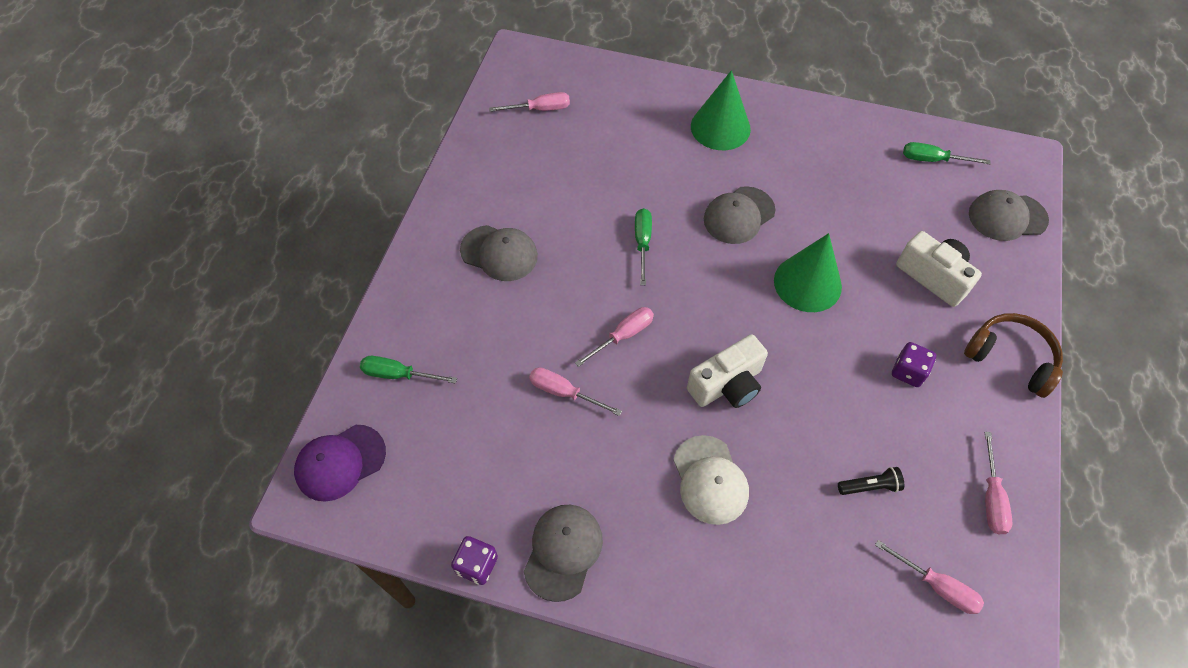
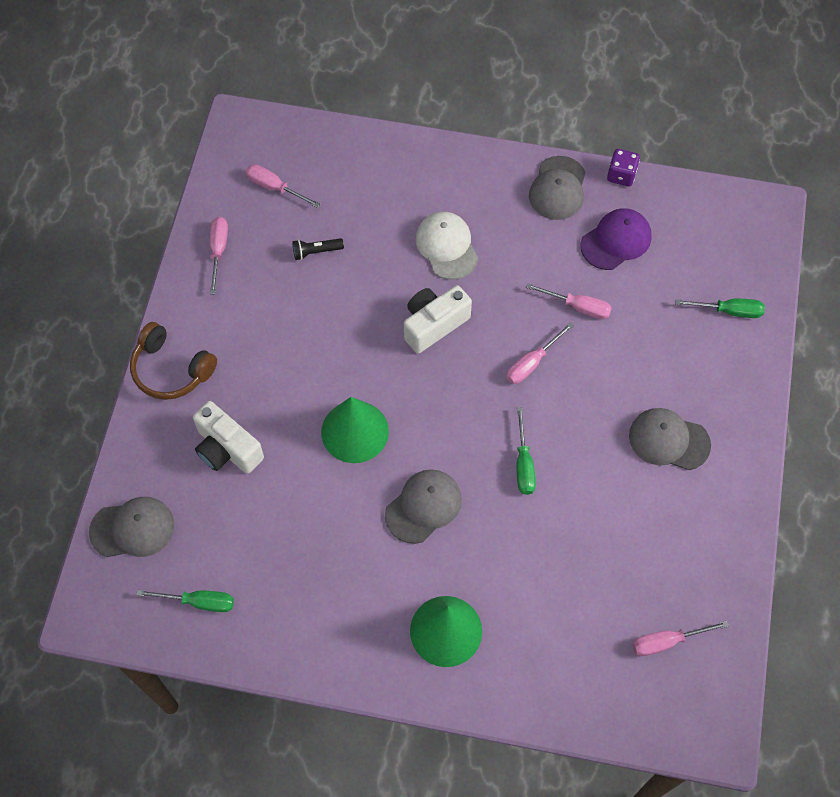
camera: 175 degrees right, 5 degrees up
(340, 462) = (752, 236): purple cap -> purple cap (616, 241)
(908, 372) = (269, 349): purple dice -> none

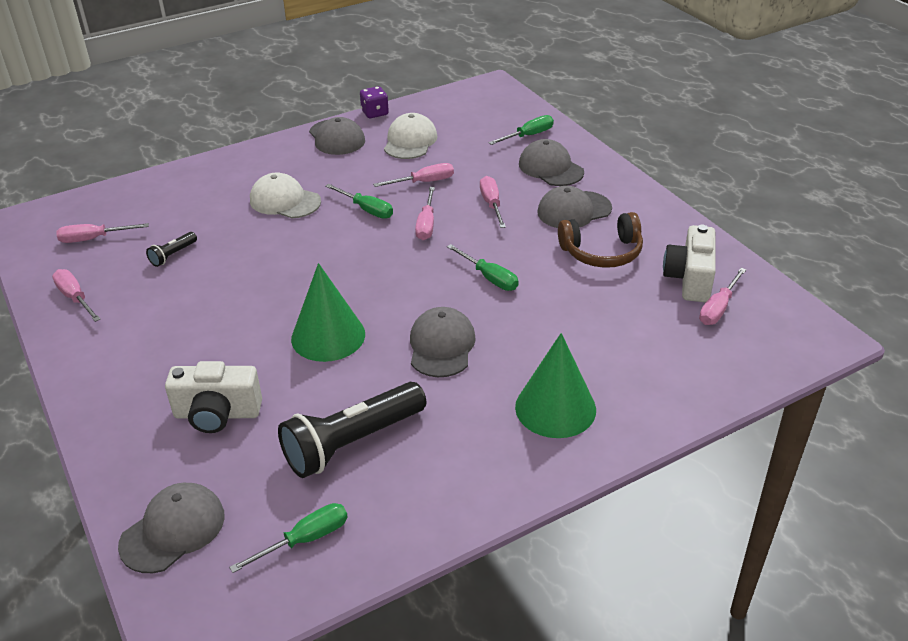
camera: 40 degrees left, 25 degrees down
(171, 370) = (101, 394): brown headphones -> brown headphones (602, 252)
(289, 547) = (352, 442): none -> black flashlight
(434, 325) = (324, 244): white camera -> white camera (689, 279)
(501, 307) = (366, 209): none -> green screwdriver
(607, 379) = (491, 204): none -> pink screwdriver
(616, 241) = (410, 141): purple cap -> white cap
(704, 371) = (550, 168): none -> grey cap

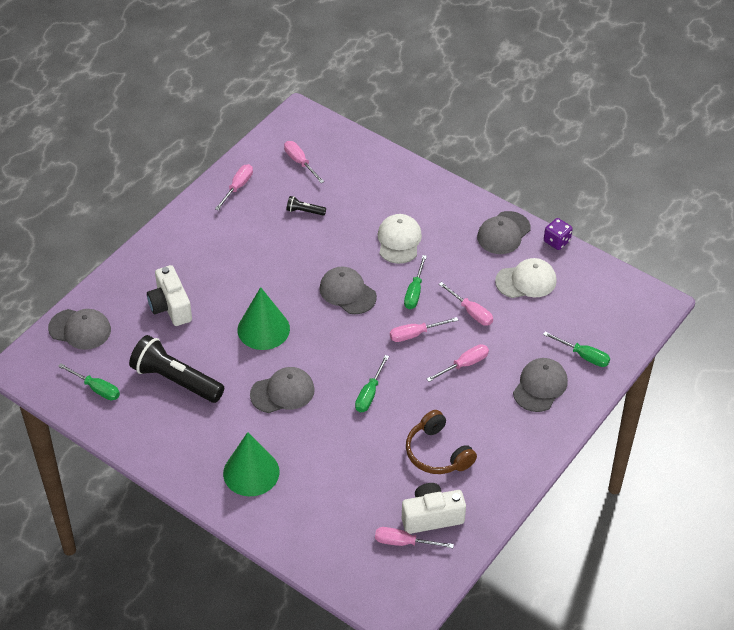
camera: 65 degrees right, 10 degrees up
(574, 210) = (485, 419): grey cap -> grey cap (347, 292)

